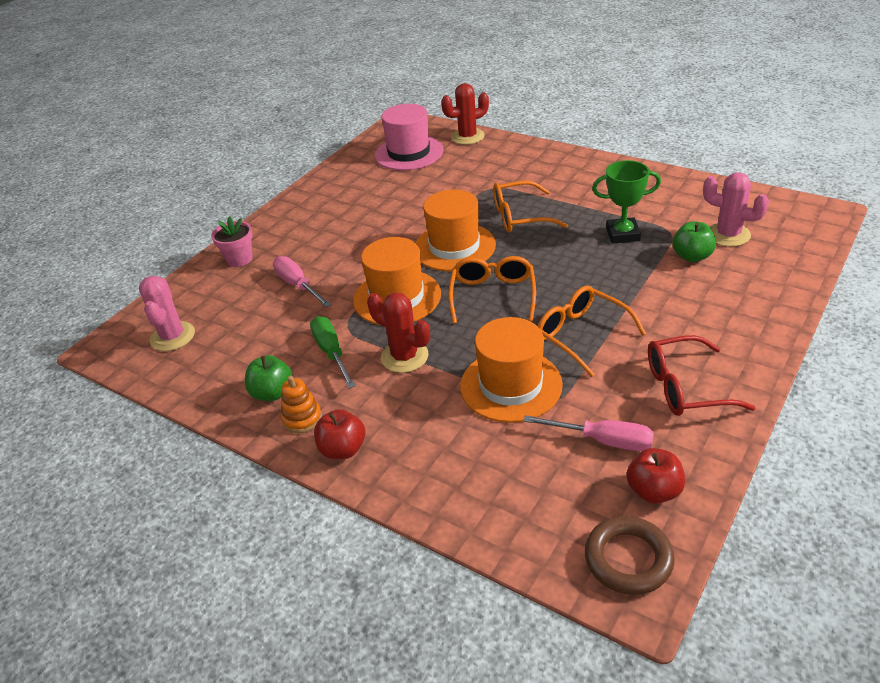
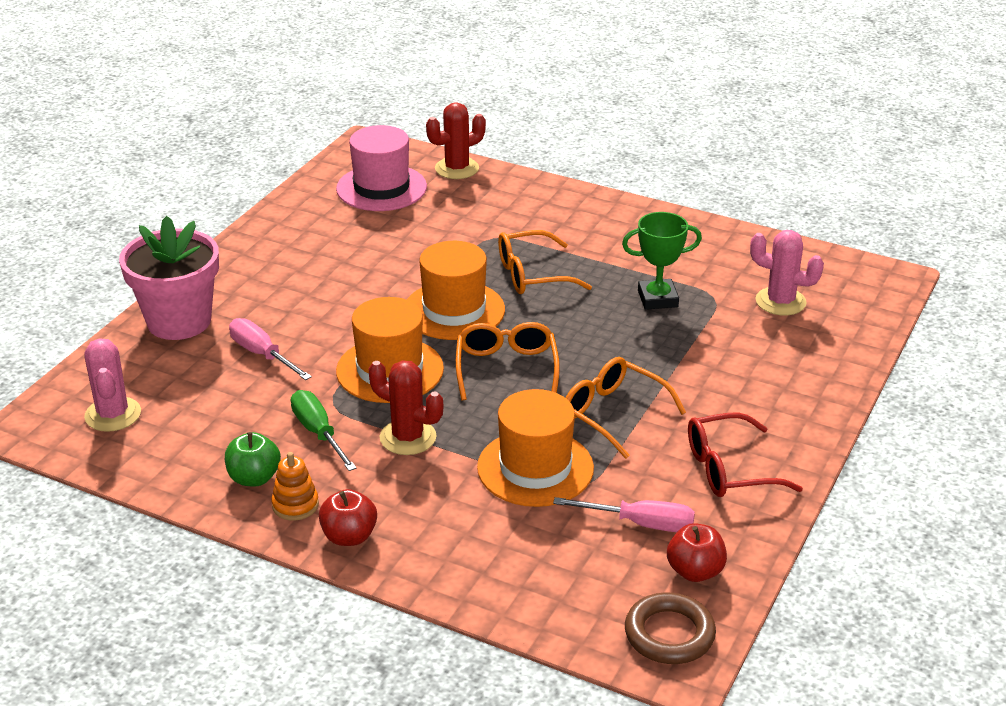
camera: 10 degrees left, 5 degrees down
(239, 259) = (179, 321): pink flower pot -> pink flower pot, size x1.91
(692, 256) = (738, 326): green apple -> none

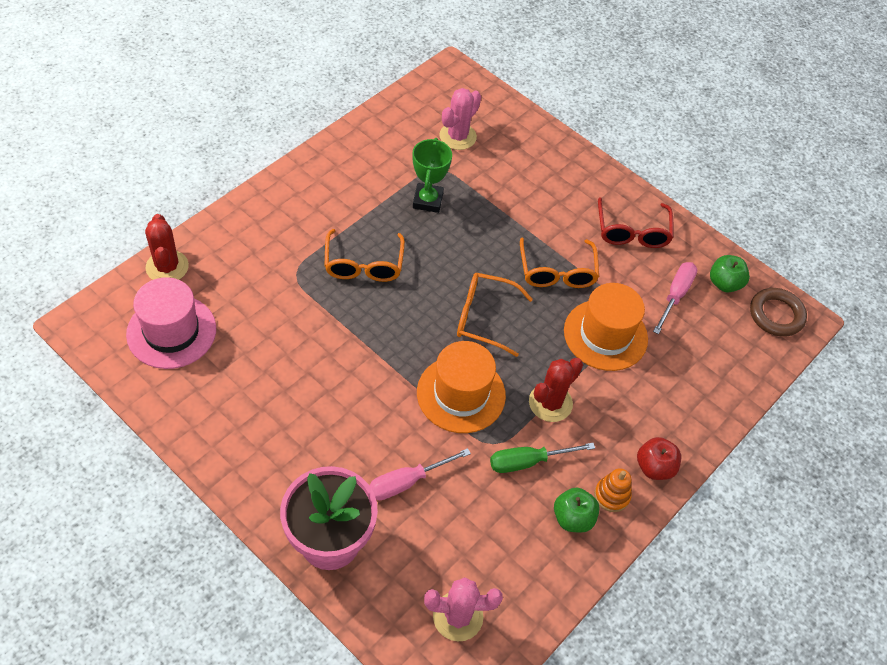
camera: 80 degrees left, 20 degrees up
(454, 310) = (394, 330): orange hat -> none
(612, 413) = (557, 272): orange glasses -> orange glasses turned 60 degrees counterclockwise
(695, 571) = (724, 283): red apple -> green apple

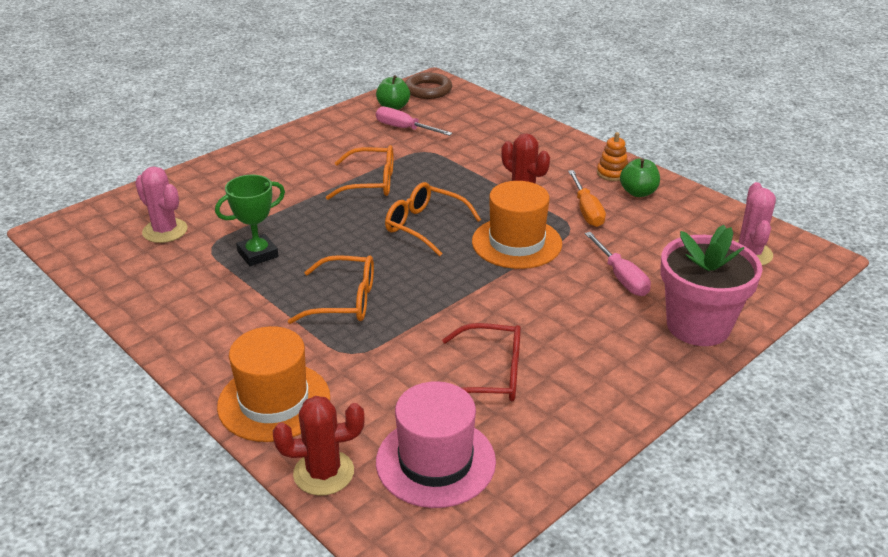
camera: 80 degrees left, 20 degrees down
(427, 200) = (258, 254): green trophy -> green trophy turned 45 degrees counterclockwise
(483, 318) = (424, 226): orange glasses -> orange glasses turned 105 degrees clockwise
(528, 461) = (586, 210): green screwdriver -> orange screwdriver
(605, 335) = (446, 164): orange hat -> orange hat (274, 401)
(632, 232) = (328, 142): red glasses -> red glasses (490, 375)
(654, 467) = (581, 153): red apple -> none

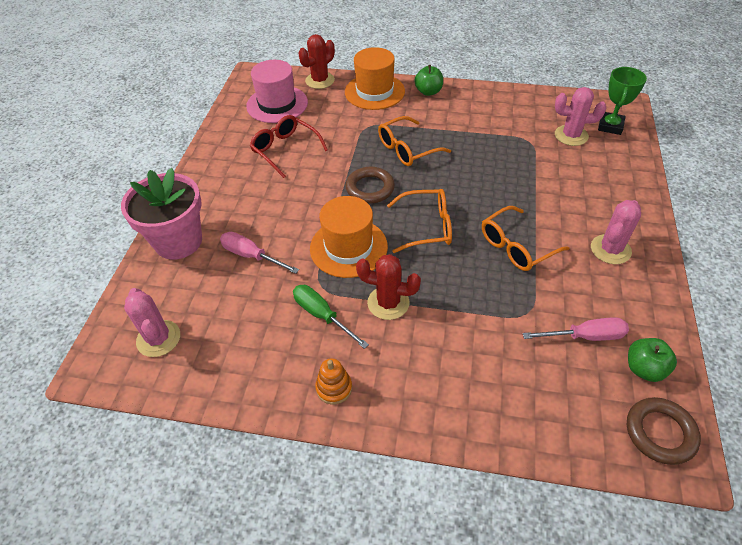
camera: 145 degrees right, 15 degrees up
(258, 254) = (495, 150): green trophy -> green trophy (610, 126)
(305, 152) = (610, 249): none -> pink cactus
(437, 281) = (370, 188): none -> brown ring
(490, 375) = (285, 150): red glasses -> red glasses turned 75 degrees clockwise
(586, 210) = (322, 315): orange screwdriver -> green screwdriver
(638, 192) = (292, 370): green apple -> green apple (428, 92)

